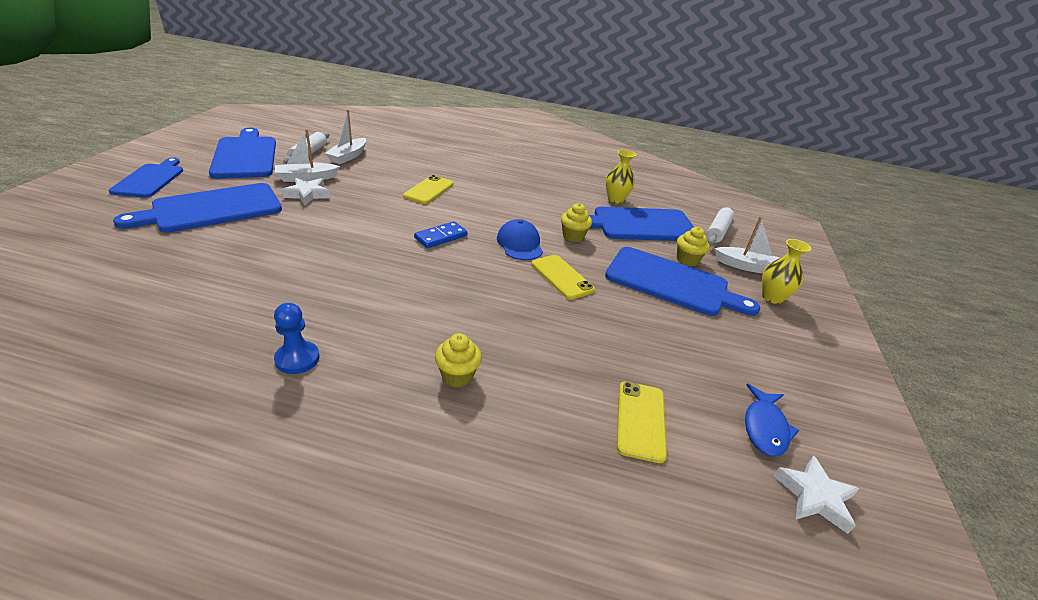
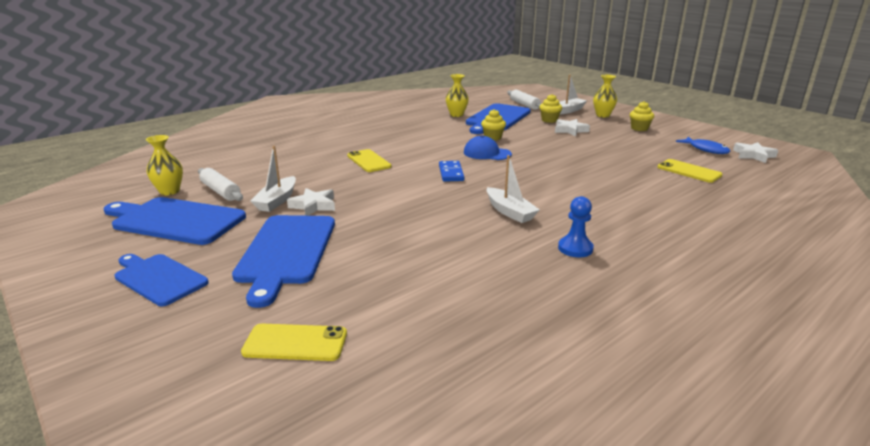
camera: 50 degrees left, 10 degrees down
(294, 138) = (169, 191): none -> yellow vase
(348, 156) = (255, 176): white boat -> white boat (509, 212)
(457, 375) = (625, 204): yellow cupcake -> yellow cupcake (639, 128)
(562, 277) = (540, 153): yellow phone -> yellow phone (295, 343)
(671, 283) = (570, 130): blue cutting board -> white star

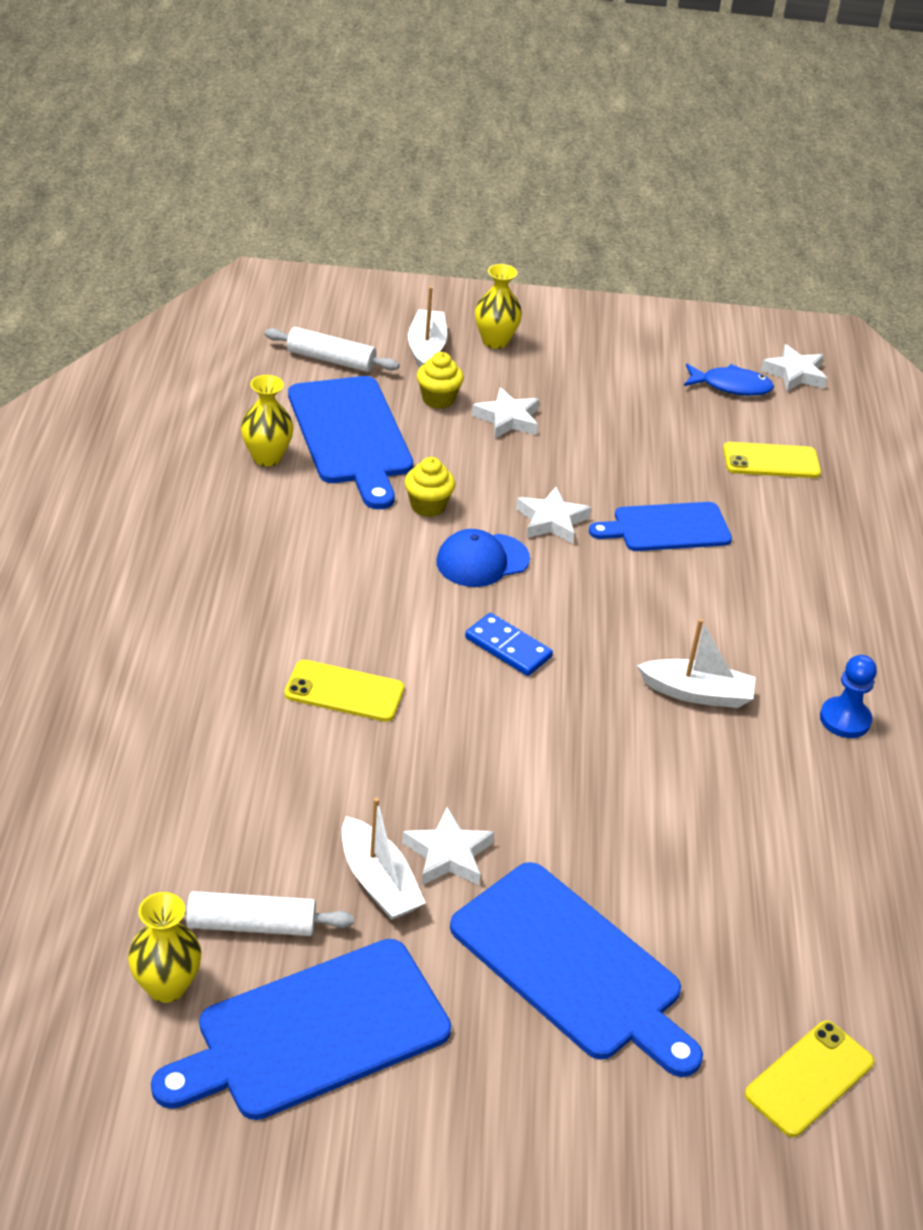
camera: 50 degrees left, 15 degrees up
(159, 278) = (510, 1133): blue cutting board -> blue cutting board (667, 528)
(538, 154) = (551, 521): none -> white star
(639, 128) = (590, 362): yellow cupcake -> none

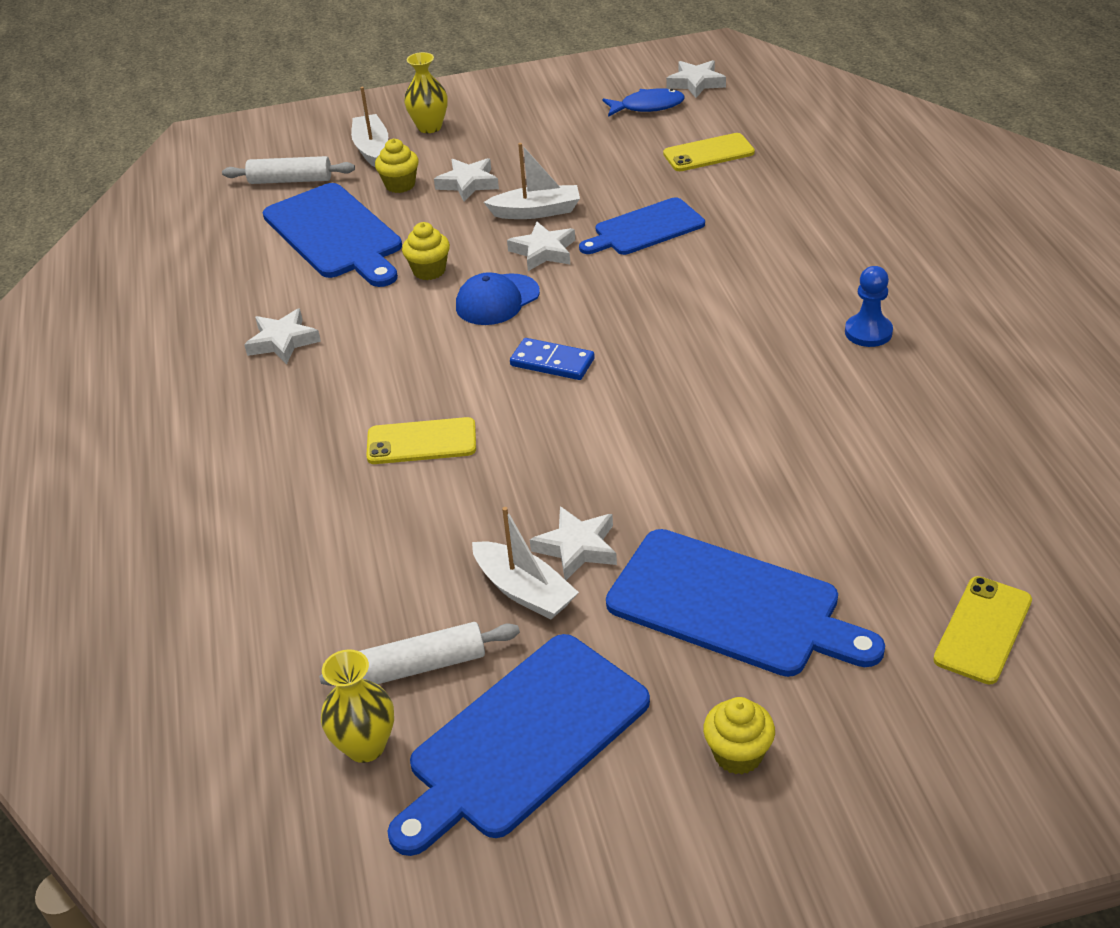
camera: 10 degrees left, 0 degrees up
(253, 538) = (283, 341): none -> white star
(267, 457) = (266, 273): yellow vase -> none
(510, 1119) = (738, 754): none -> yellow cupcake
(697, 693) = (733, 349): white boat -> white boat (536, 212)

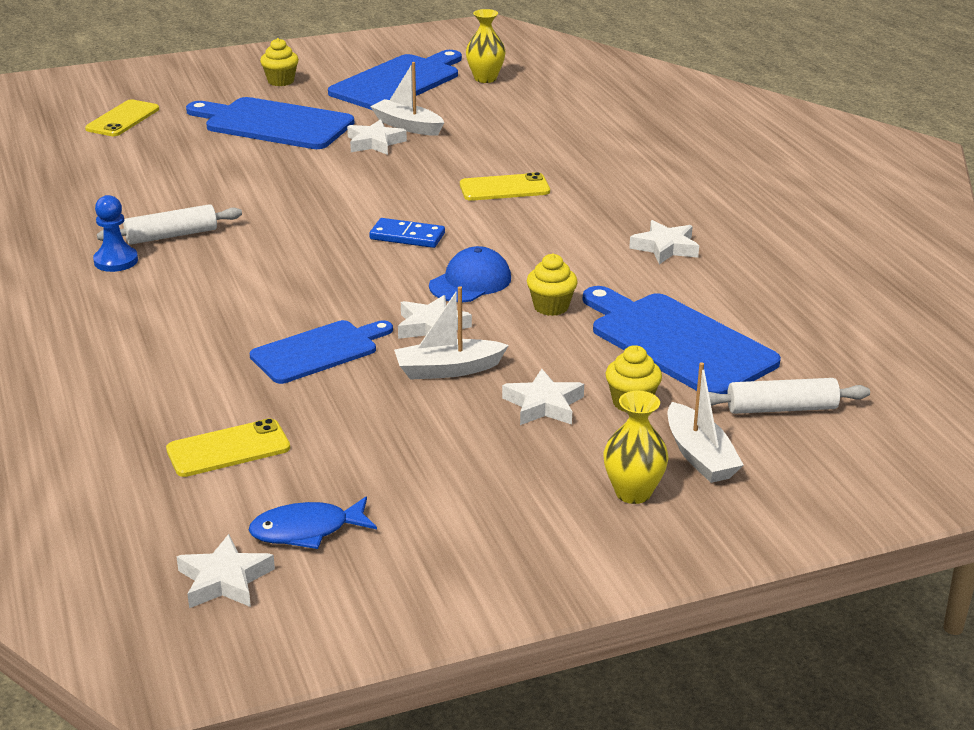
camera: 170 degrees right, 10 degrees down
(423, 666) = (463, 101): white rolling pin -> white rolling pin (171, 235)

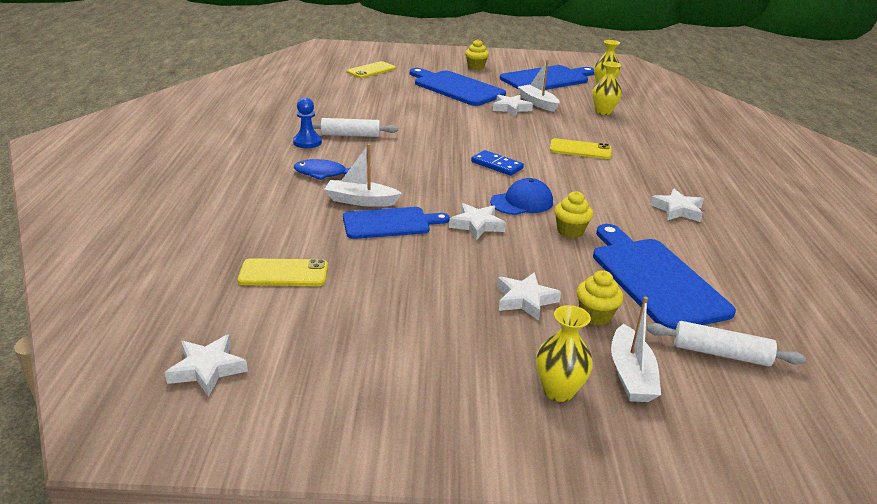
camera: 20 degrees right, 0 degrees up
(307, 530) = (291, 348): blue fish -> blue fish (324, 174)
(448, 369) = (470, 257): white boat -> white boat (361, 201)
(505, 122) = (603, 112): none -> yellow vase

